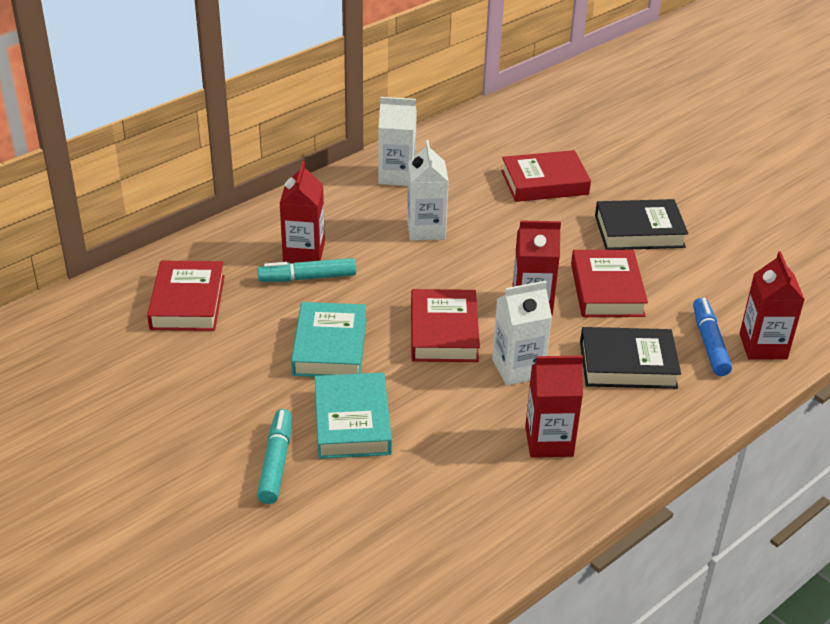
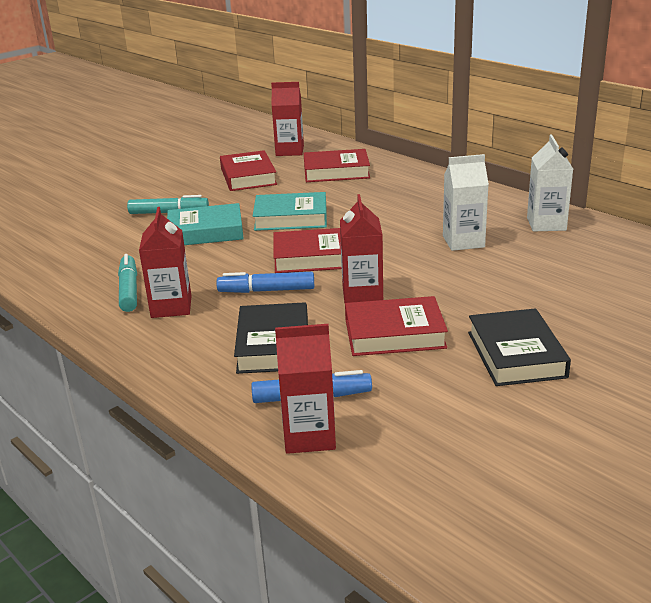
camera: 90 degrees right, 10 degrees down
(304, 252) = (409, 199): red carton -> red carton (289, 151)
(307, 278) = (375, 203): turquoise marker -> turquoise marker (129, 290)
(518, 368) = (266, 290): white carton -> blue marker
(544, 183) = (584, 295): red book -> red book (248, 176)

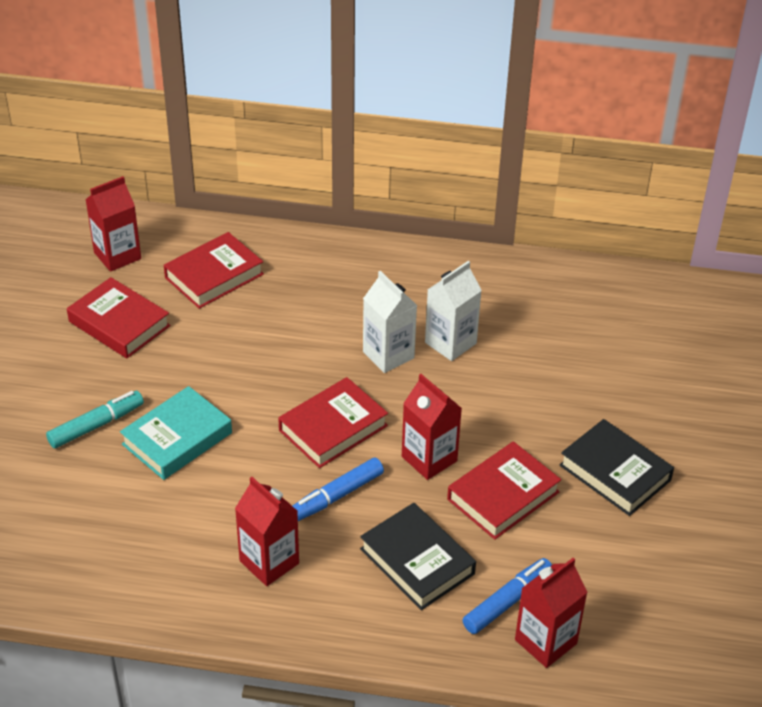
camera: 40 degrees left, 15 degrees up
(129, 290) = (198, 561): turquoise marker -> none
(291, 218) = (246, 377): turquoise book -> none
(546, 224) = (501, 285): white carton -> white carton (388, 355)

